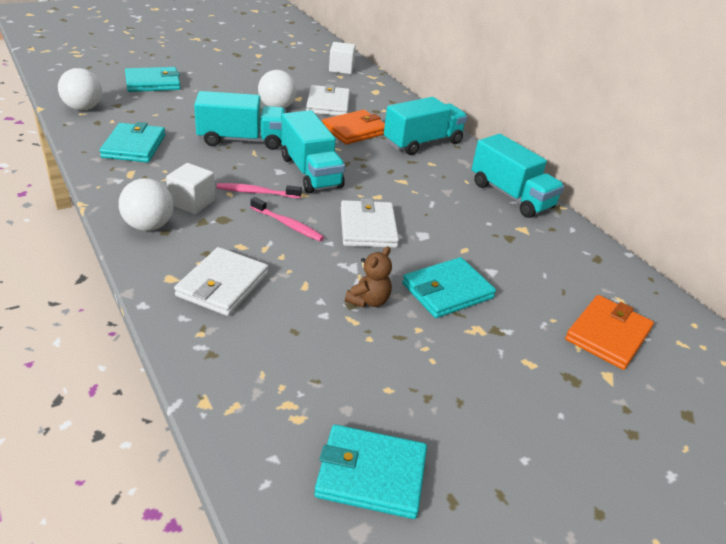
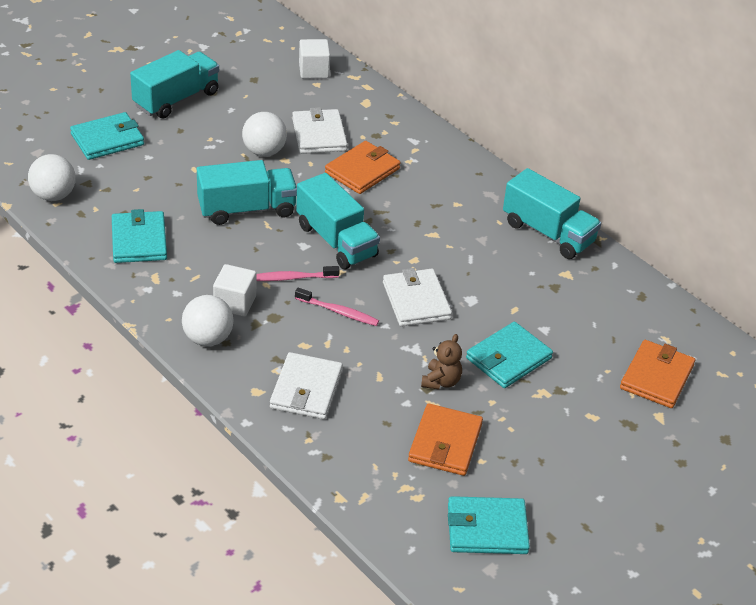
camera: 10 degrees left, 5 degrees up
(352, 363) = (445, 443): none -> orange wallet
(423, 143) = (441, 175): turquoise truck -> turquoise truck (176, 99)

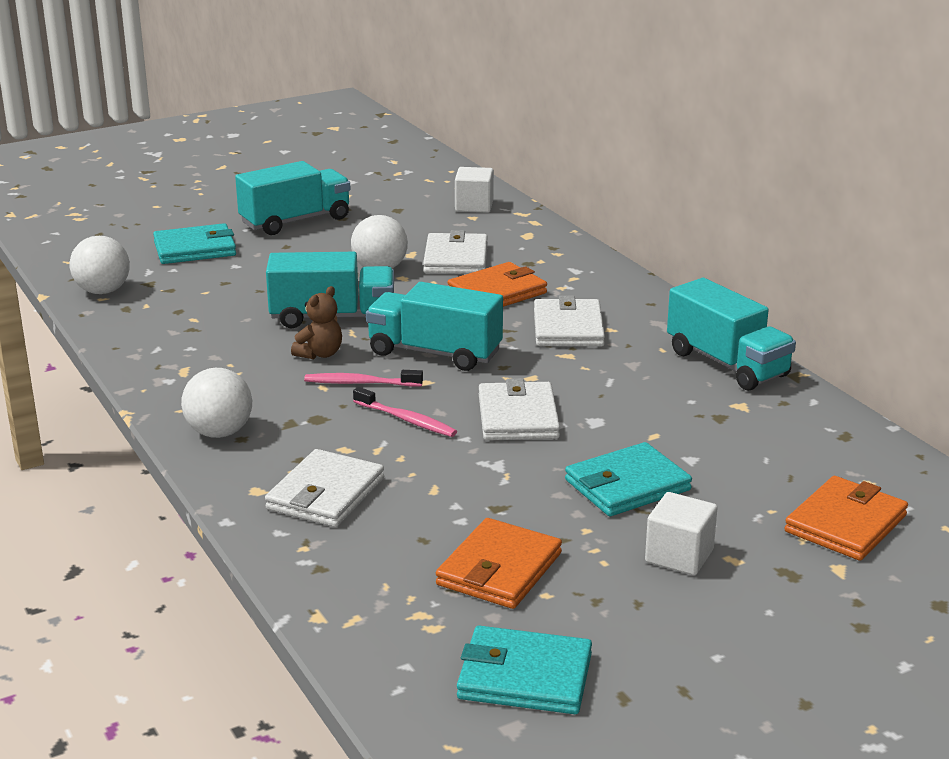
camera: 15 degrees right, 15 degrees down
(139, 240) = (183, 336): turquoise wallet -> none
(235, 302) = (273, 401): white cube -> white cube (679, 556)
(336, 241) = (434, 353): turquoise truck -> turquoise truck turned 135 degrees clockwise
(426, 206) = (568, 328): none -> white wallet
(441, 381) = (520, 502): brown teddy bear -> brown teddy bear (320, 354)

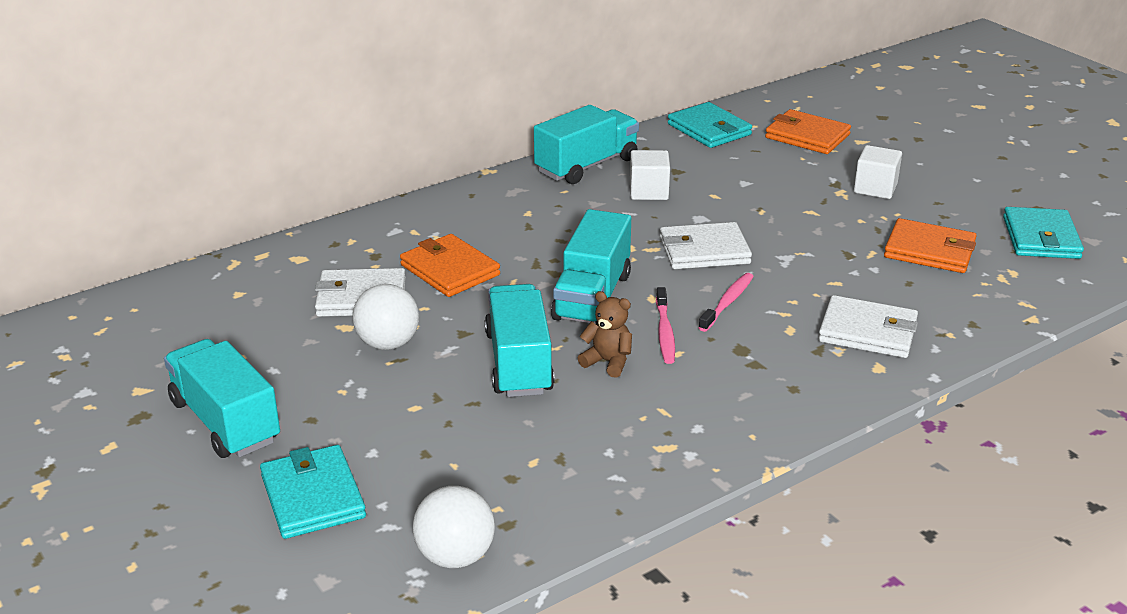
camera: 95 degrees left, 5 degrees up
(219, 433) = (788, 402): white ball -> none
(474, 206) = (203, 294): white cube -> white cube (648, 191)
(568, 328) = (529, 232): white wallet -> none
(627, 485) = (793, 205): turquoise wallet -> turquoise wallet (709, 129)

